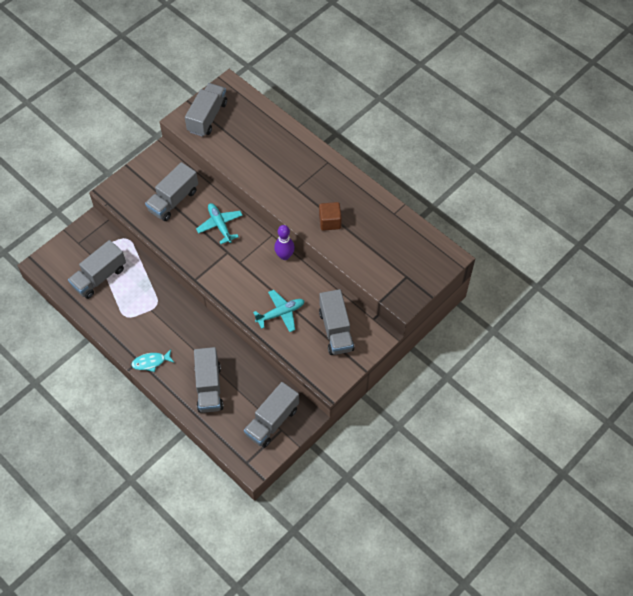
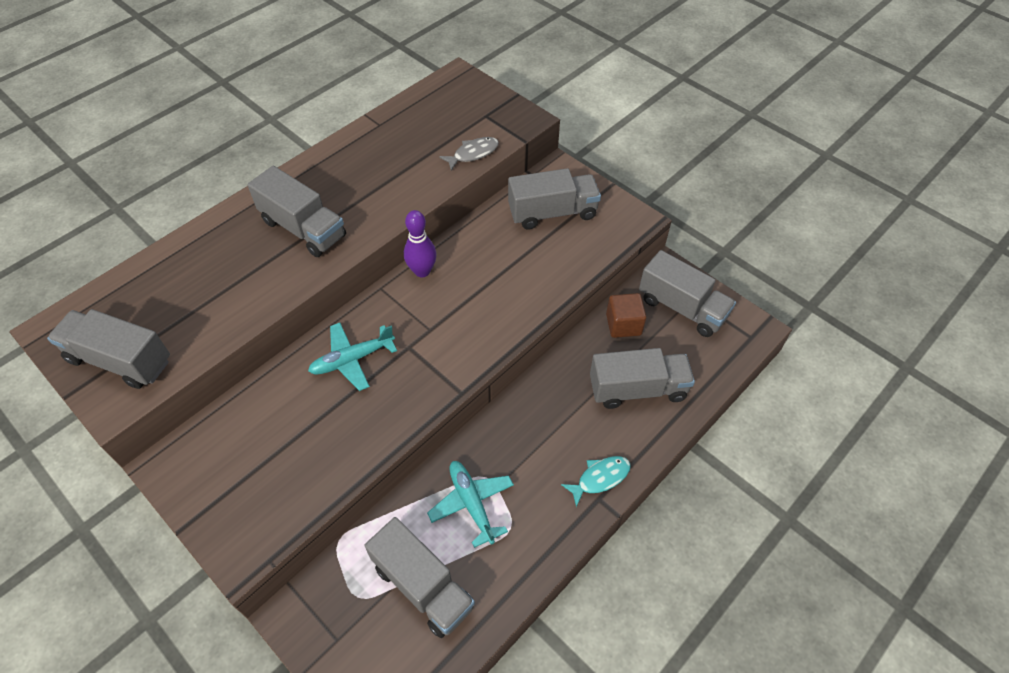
camera: 90 degrees left, 5 degrees down
(151, 362) = (600, 478): turquoise fish -> turquoise fish turned 105 degrees counterclockwise
(173, 200) = (286, 436): grey truck -> grey truck (303, 229)
(281, 313) = (526, 274): turquoise plane -> turquoise plane (471, 503)
(330, 222) = (385, 191): brown cube -> brown cube (623, 324)
(366, 269) = (473, 154): none -> grey fish

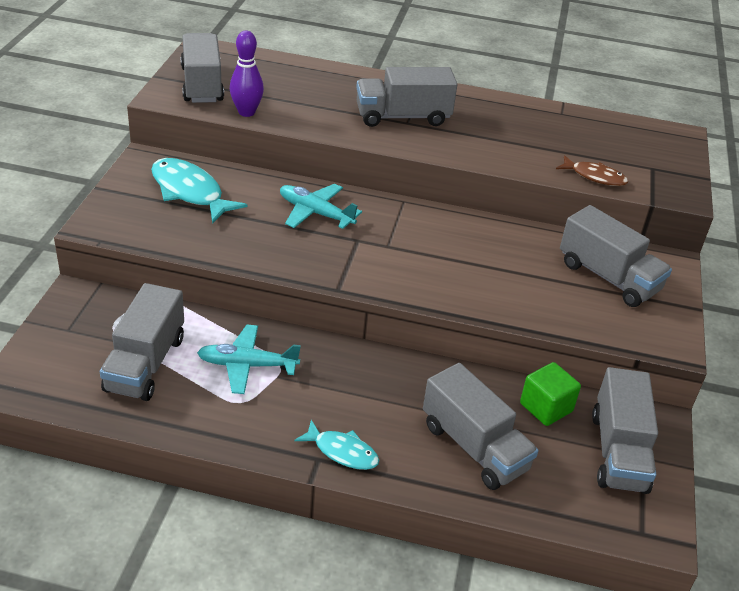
camera: 55 degrees right, 15 degrees down
(248, 447) = (190, 192): none -> turquoise fish
(303, 229) = (402, 117): grey truck -> grey truck turned 75 degrees clockwise
(422, 271) = (446, 218): purple bowling pin -> purple bowling pin (246, 112)
(471, 503) = (247, 365): turquoise plane -> turquoise plane turned 120 degrees counterclockwise
(473, 154) = (595, 176): grey fish -> brown fish
(623, 324) = (546, 407): brown cube -> green cube

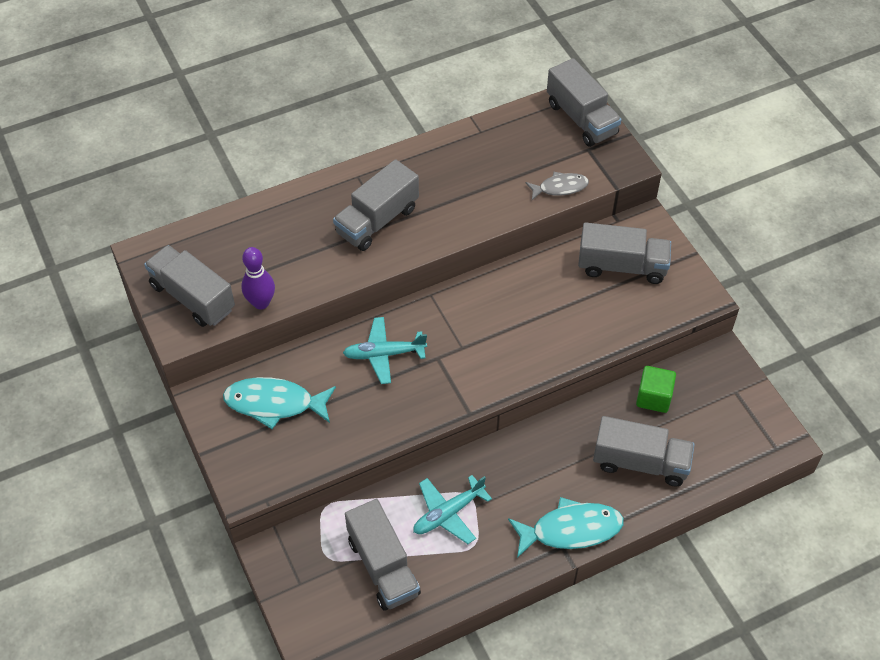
camera: 35 degrees left, 15 degrees up
(342, 452) = (571, 530): turquoise fish -> turquoise fish, size x1.65
(595, 176) = (560, 187): brown fish -> grey fish
(618, 452) = (719, 399): grey truck -> grey truck (581, 119)

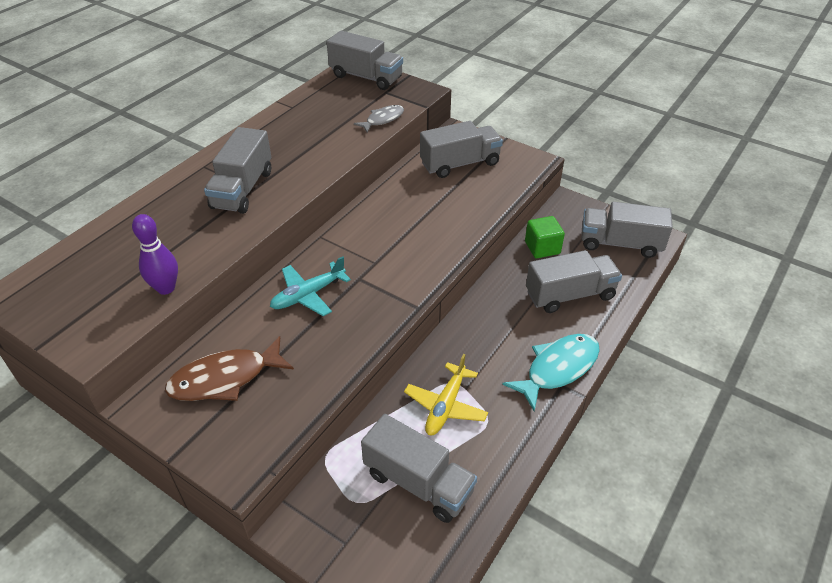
camera: 30 degrees left, 10 degrees down
(193, 297) = (87, 311): grey truck -> grey truck (620, 243)
(274, 403) = (225, 378): turquoise fish -> brown fish
(448, 513) = (445, 406): turquoise plane -> yellow plane

